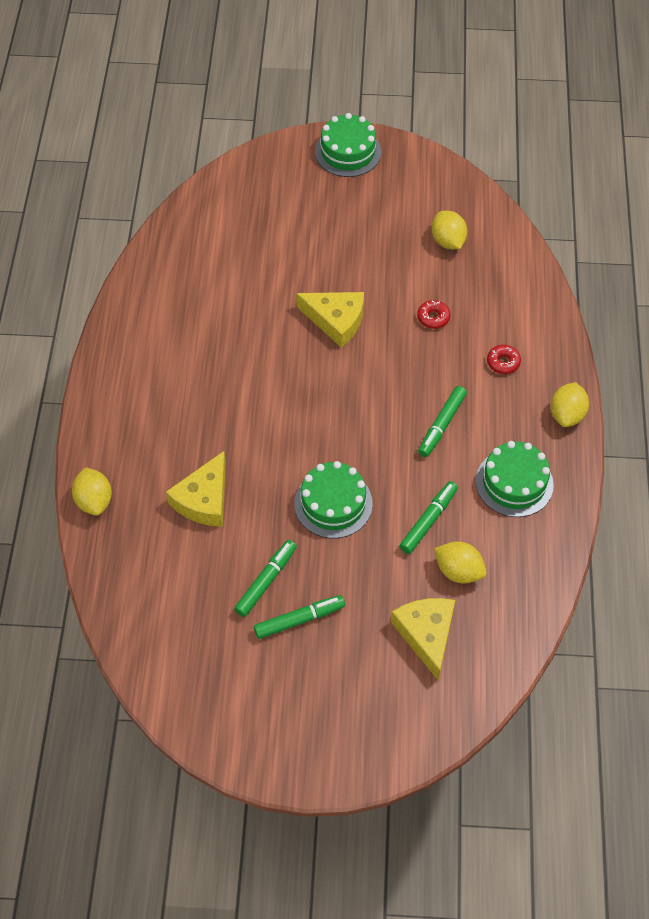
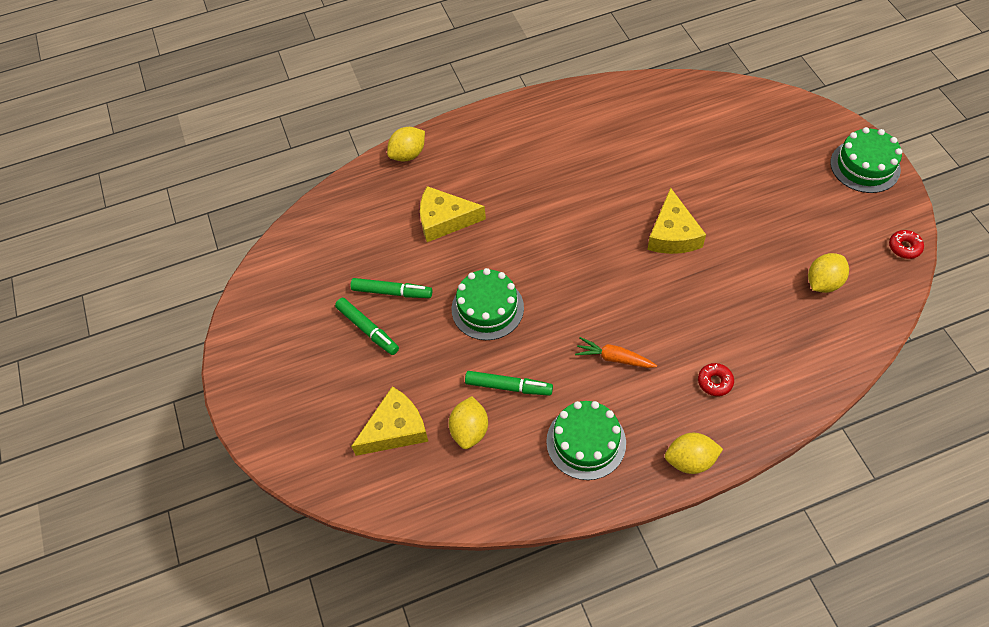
camera: 70 degrees right, 0 degrees up
(433, 317) = (727, 305): red donut -> red donut (904, 247)
(441, 425) = (613, 358): green marker -> orange carrot

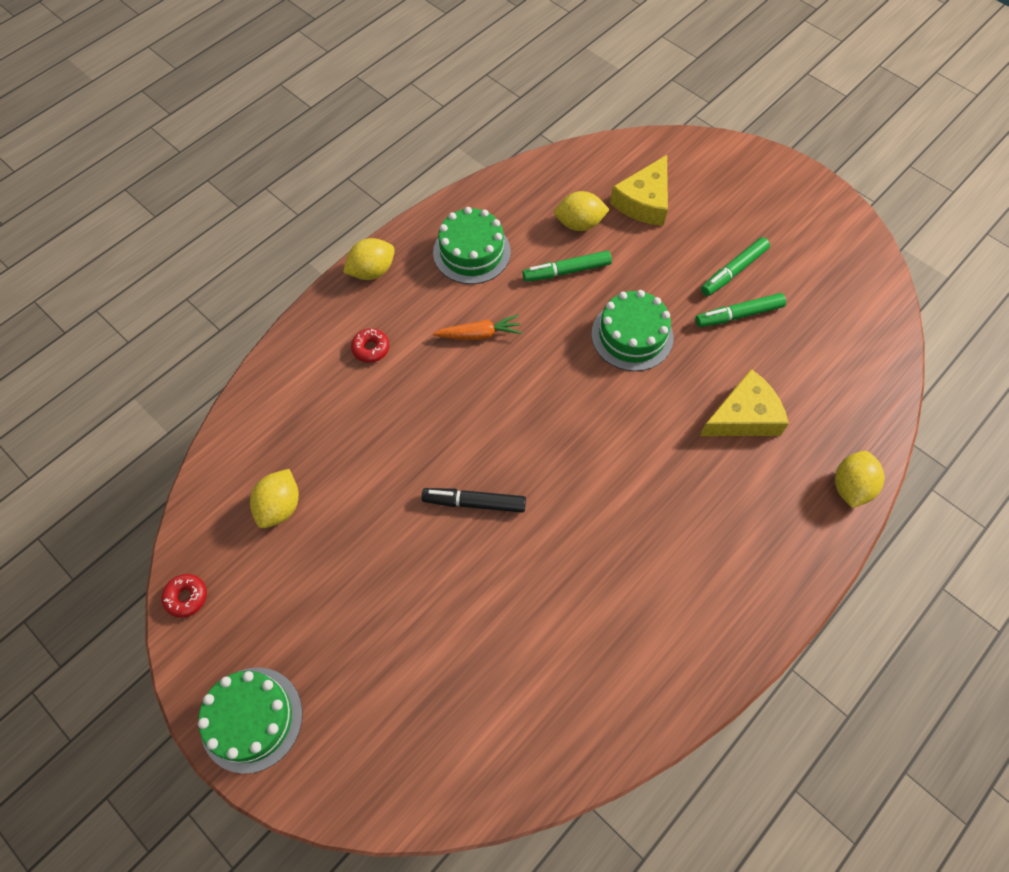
camera: 150 degrees right, 5 degrees up
(368, 329) = (733, 271): green marker -> green marker turned 60 degrees counterclockwise
(469, 430) = (579, 224): yellow lemon -> yellow lemon turned 75 degrees counterclockwise
(673, 234) = (474, 503): yellow cheese -> black marker

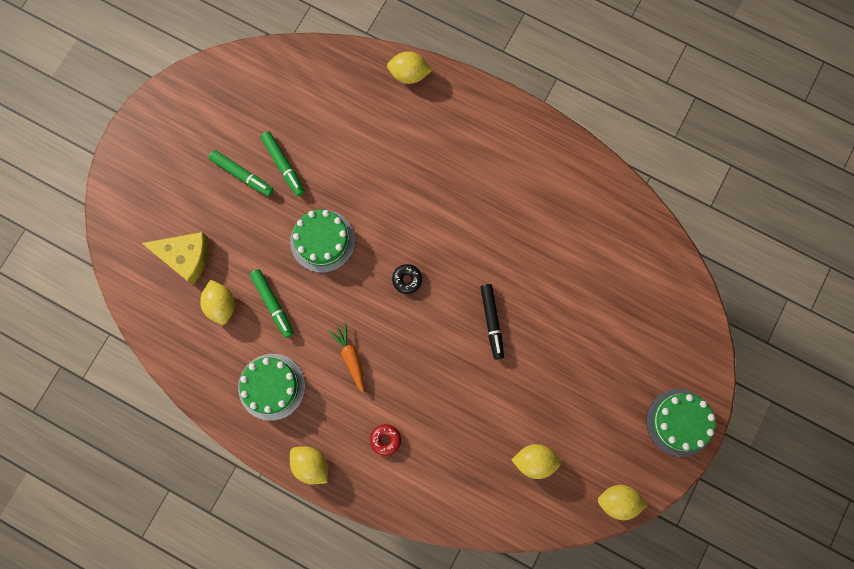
camera: 105 degrees left, 15 degrees up
(186, 597) = (618, 501): red donut -> yellow lemon
(558, 416) = (407, 279): none -> black donut
(743, 416) = (372, 150): yellow cheese -> none

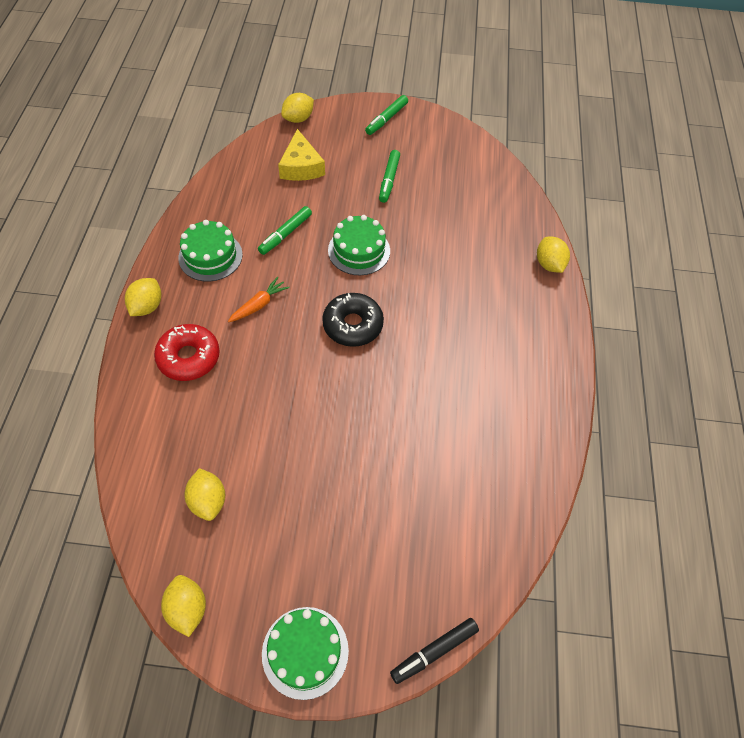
camera: 65 degrees right, 20 degrees down
(221, 305) = (270, 201): yellow lemon -> yellow lemon (298, 119)
(283, 165) = (412, 203): green marker -> green marker (386, 119)
(385, 440) = (189, 357): red donut -> red donut, size x1.97
(407, 279) = (353, 325): black donut -> black donut, size x1.97
(492, 322) = (342, 411): black marker -> black marker (434, 651)

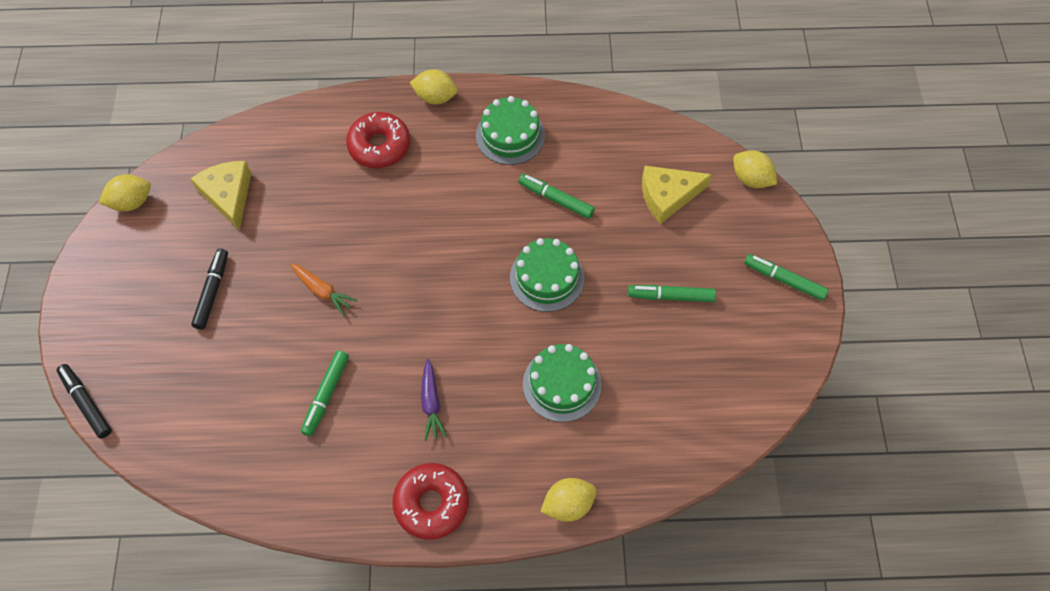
camera: 85 degrees right, 5 degrees up
(208, 501) = (228, 195): yellow lemon -> yellow cheese
(259, 305) = (452, 193): orange carrot -> orange carrot (323, 291)
(305, 652) = (92, 297): green cake -> green cake (562, 384)
(322, 519) = (212, 291): none -> black marker
(353, 325) = (439, 286): black donut -> none
(447, 420) = (326, 395): none -> green marker
(462, 341) = (431, 403): none -> purple carrot
(547, 350) = (431, 503): none -> red donut

